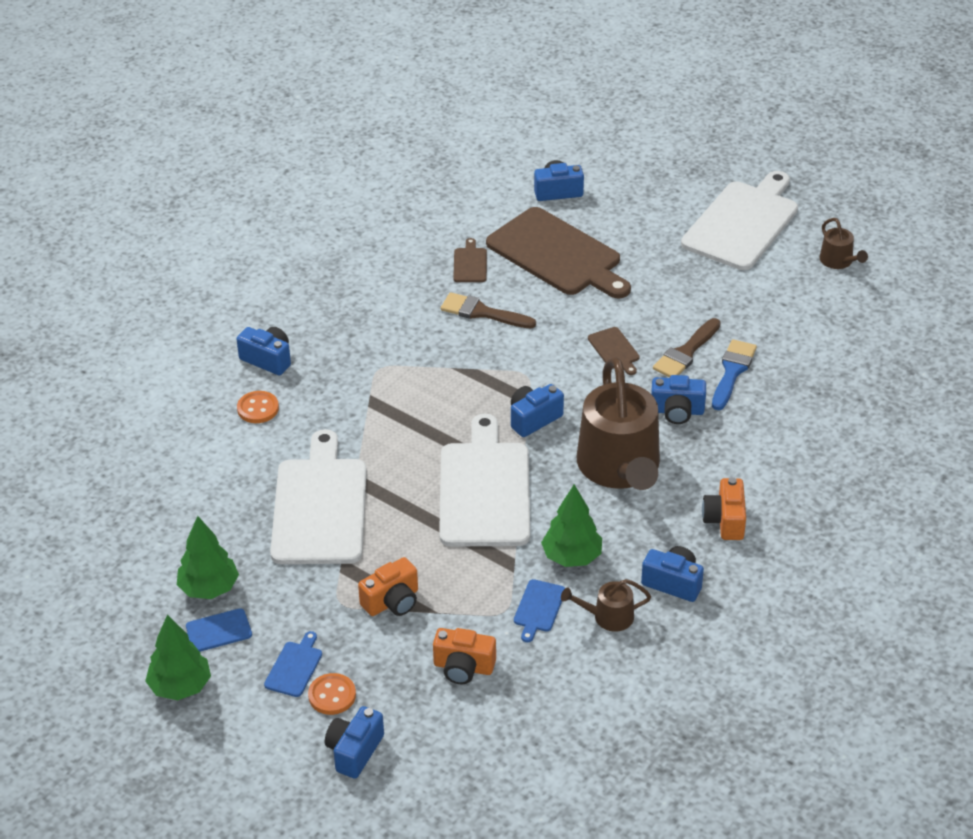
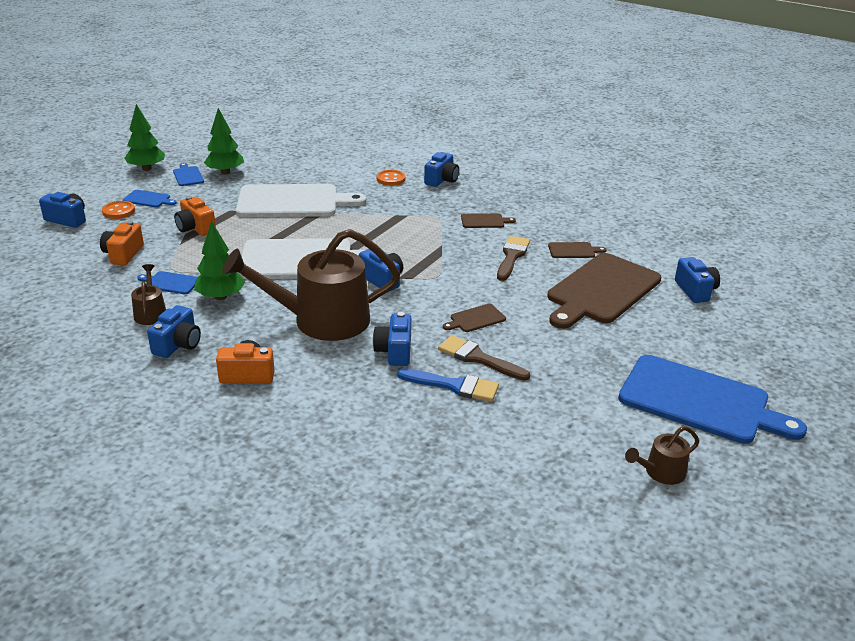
camera: 85 degrees right, 10 degrees down
(392, 328) = (484, 221): none -> brown cutting board
(742, 223) = (700, 401): white cutting board -> blue cutting board

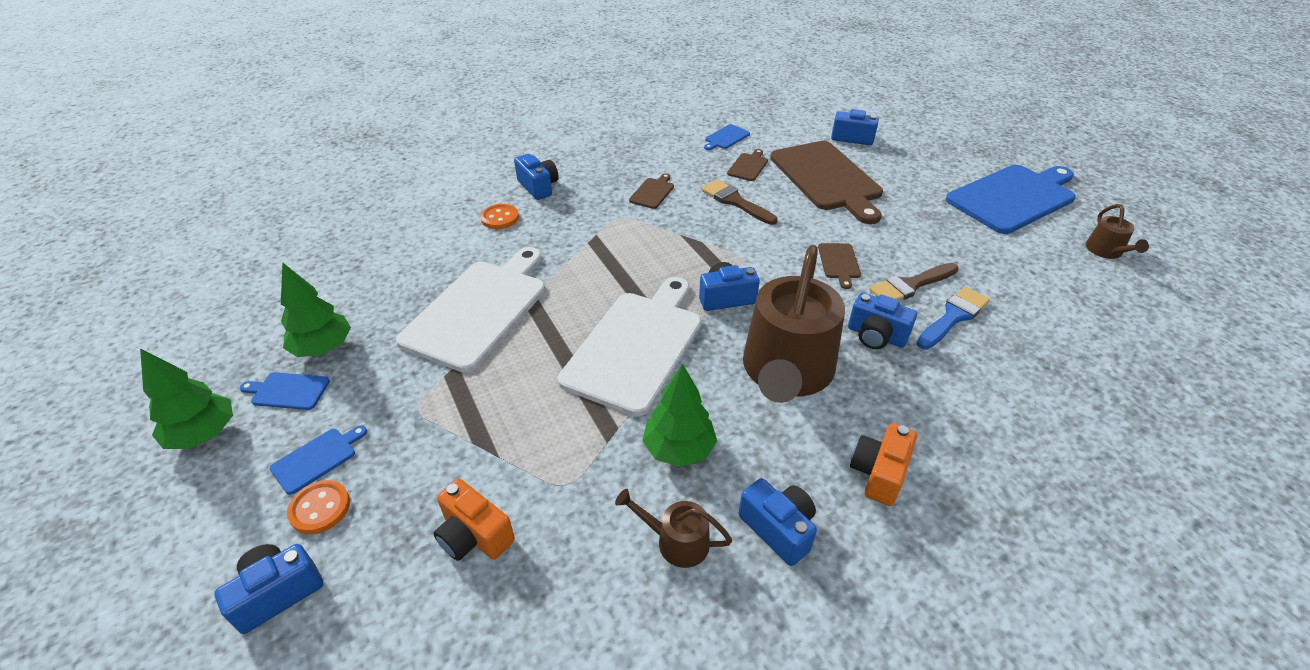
camera: 60 degrees left, 10 degrees up
(170, 283) = (605, 496): blue cutting board -> blue cutting board (726, 138)
(195, 228) = (465, 426): orange camera -> none

